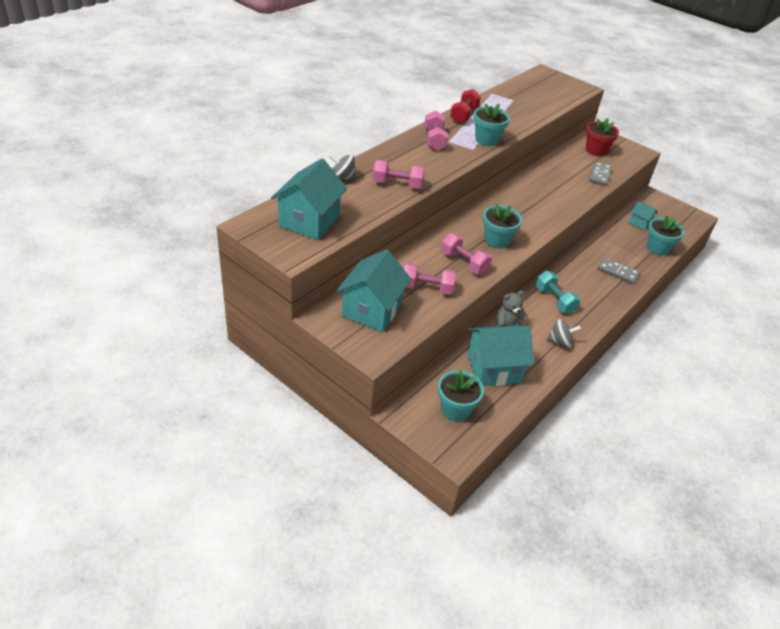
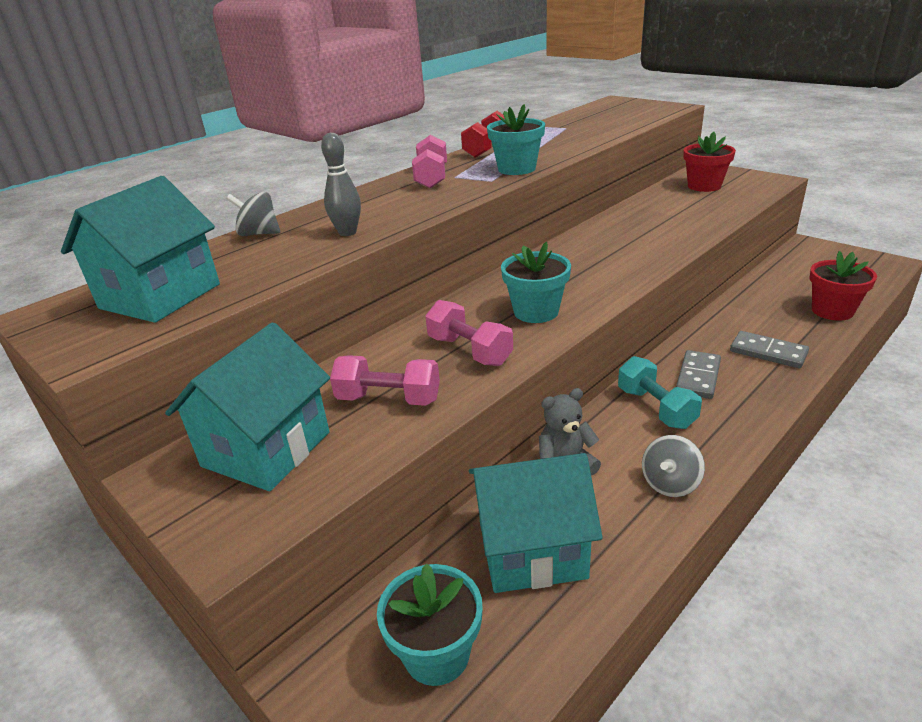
camera: 10 degrees right, 10 degrees down
(397, 184) = (347, 232): pink dumbbell -> grey bowling pin
(560, 342) = (670, 483): grey spinning top -> grey spinning top turned 120 degrees clockwise
(599, 175) = (713, 212): grey domino -> grey domino (698, 377)
(639, 223) = (793, 280): turquoise house -> none
(657, 248) = (832, 311): turquoise flower pot -> red flower pot

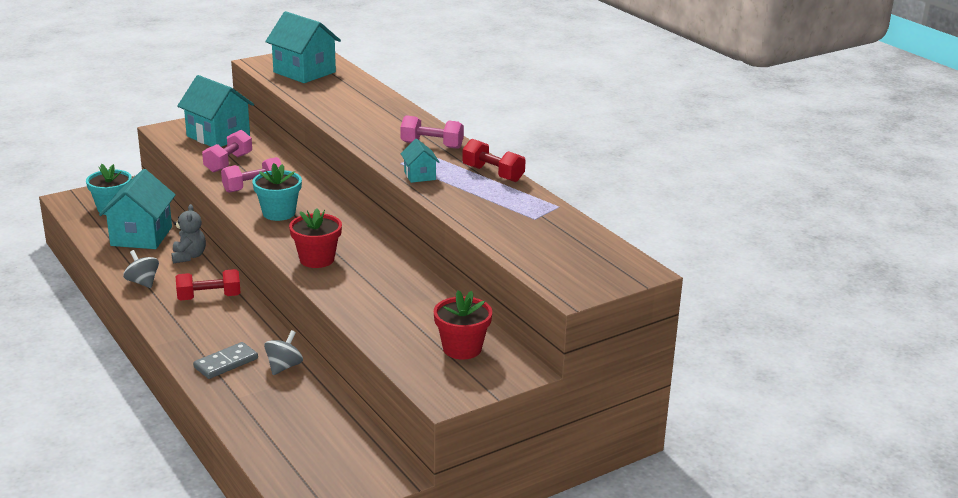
camera: 100 degrees right, 5 degrees down
(259, 234) = (371, 92): grey spinning top -> grey spinning top (284, 367)
(347, 232) = (344, 113): grey bowling pin -> none
(516, 169) = (419, 175): turquoise flower pot -> turquoise house
(656, 408) = (209, 297): turquoise dumbbell -> red dumbbell
(698, 377) = (225, 323): grey domino -> none
(832, 311) = (253, 422): red flower pot -> red flower pot (317, 259)

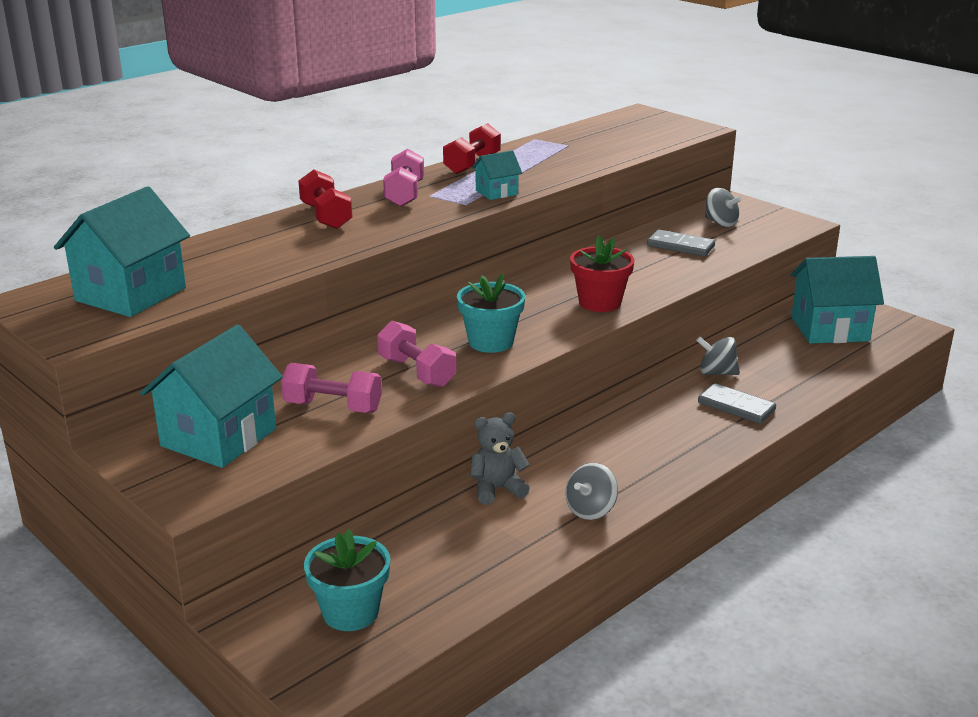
camera: 100 degrees left, 0 degrees up
(141, 236) = (448, 550): turquoise house -> turquoise house (829, 329)
(209, 297) = (602, 448): red dumbbell -> red dumbbell (326, 216)
(413, 315) = (680, 246): none -> grey domino
(462, 348) = (720, 223): red flower pot -> grey spinning top

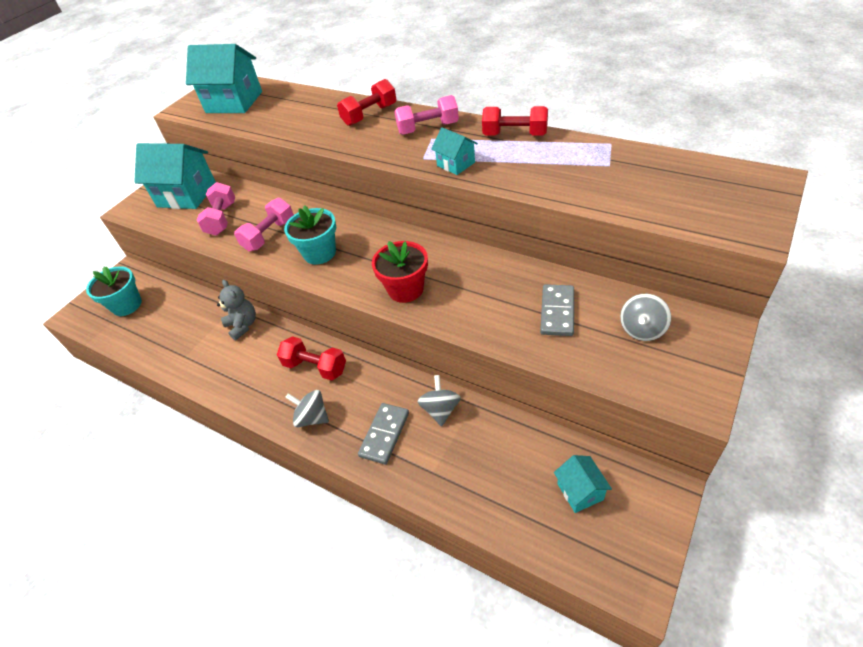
camera: 80 degrees right, 20 degrees up
(590, 510) = (223, 376): grey spinning top -> grey spinning top (312, 417)
(614, 438) = (315, 367): none -> red dumbbell
(829, 329) = (580, 491): turquoise house -> turquoise house, size x0.50

